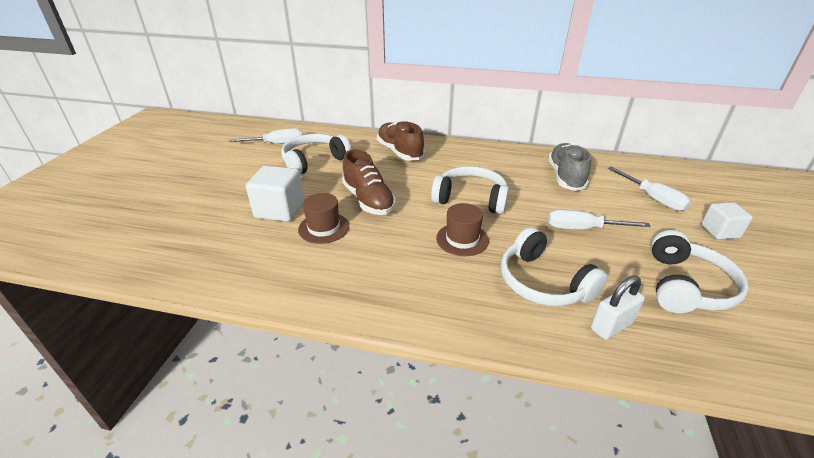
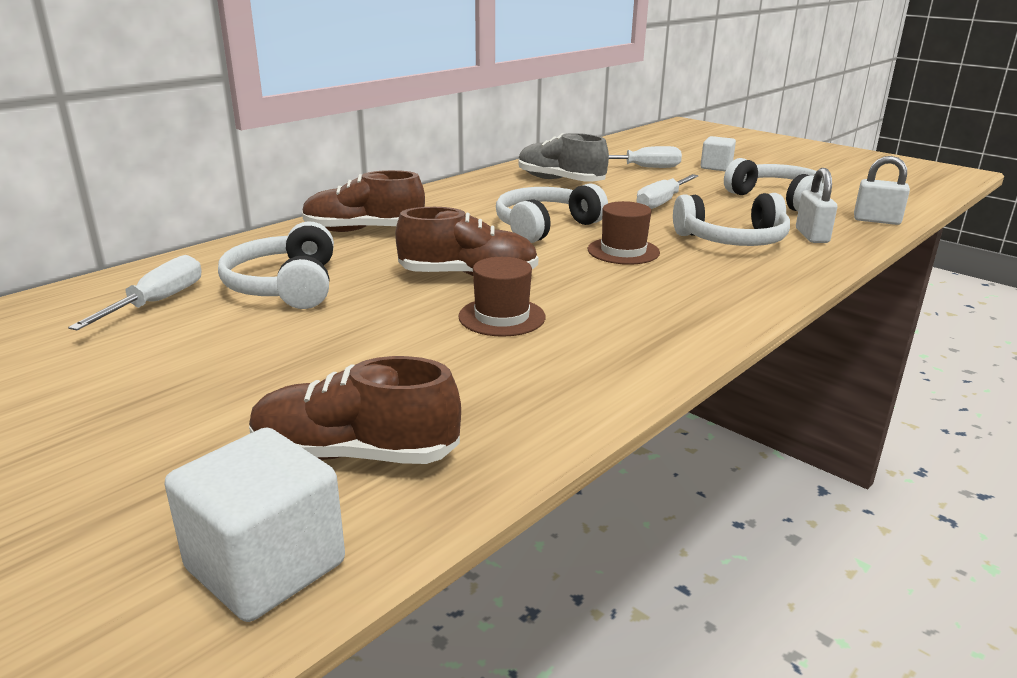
camera: 60 degrees left, 10 degrees down
(167, 237) = (355, 454): none -> brown shoe
(280, 210) = (404, 338): white cube -> white cube (266, 566)
(721, 366) = (876, 220): none -> white padlock

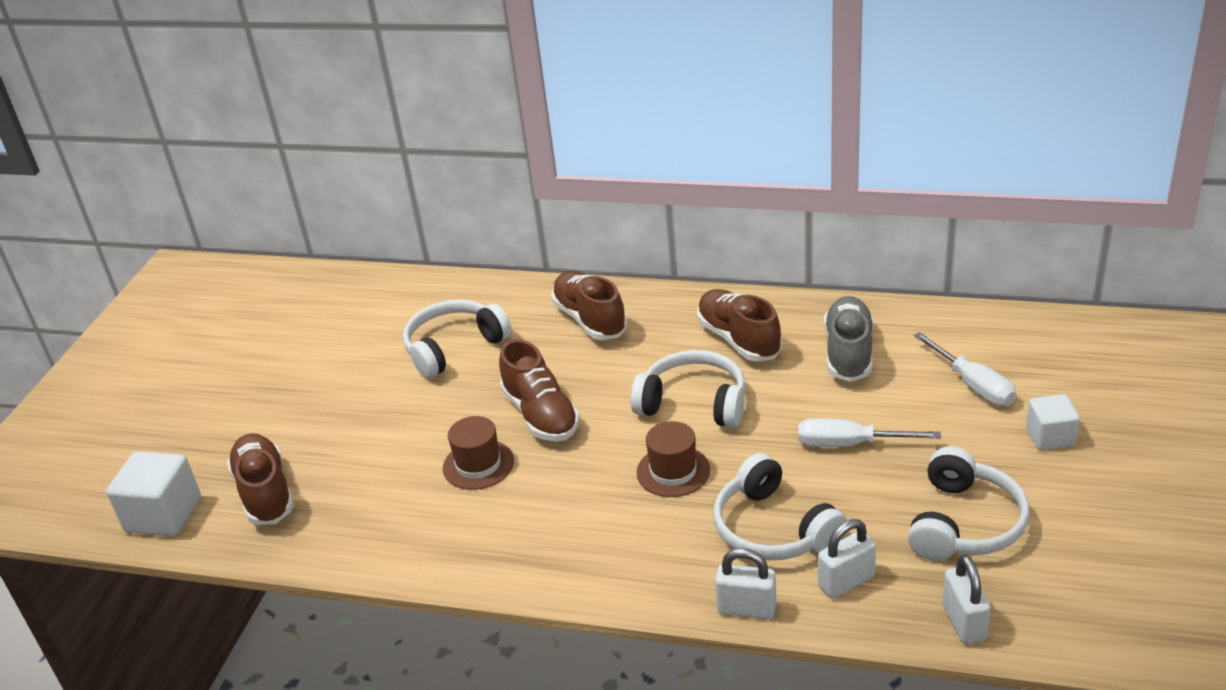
camera: 65 degrees right, 10 degrees up
(157, 302) = (391, 316): white screwdriver -> none
(489, 199) = (738, 339): none -> brown shoe
(819, 267) = (746, 608): none -> white padlock

